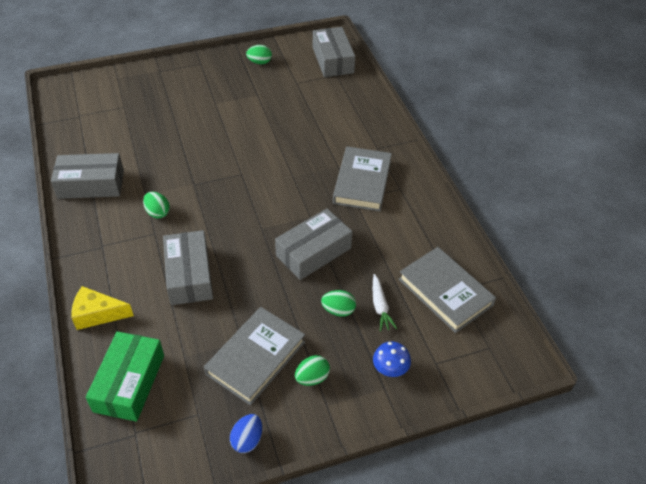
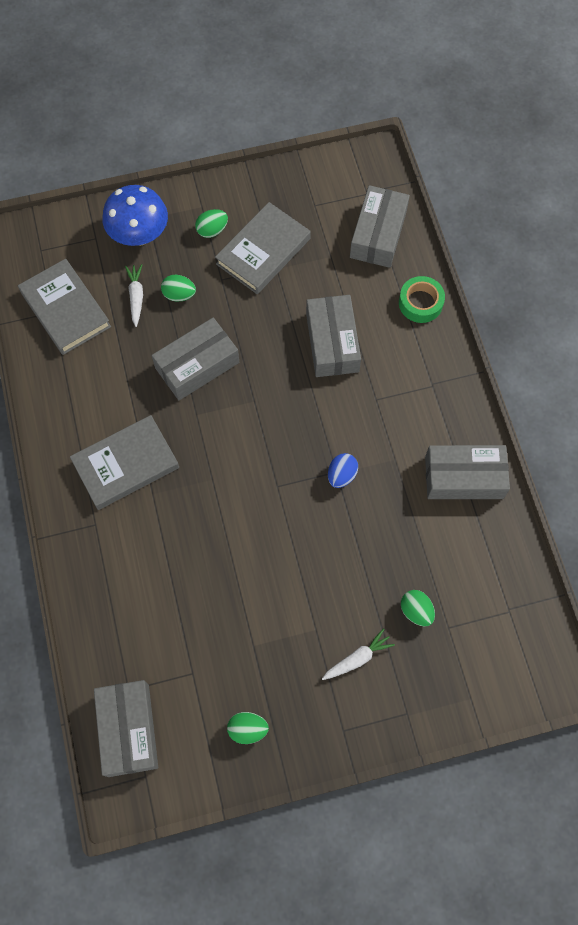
camera: 175 degrees left, 20 degrees up
(97, 314) = (420, 303): yellow cheese -> green tape
(129, 383) = (378, 234): green box -> grey box
(157, 212) = (376, 429): green egg -> green egg (416, 611)
(188, 91) = (357, 658): none -> white carrot
(247, 440) = (271, 182): blue egg -> blue egg (341, 475)
(362, 182) = (126, 465): grey book -> grey book turned 45 degrees clockwise
(390, 369) = (139, 234): blue mushroom -> blue mushroom, size x1.84

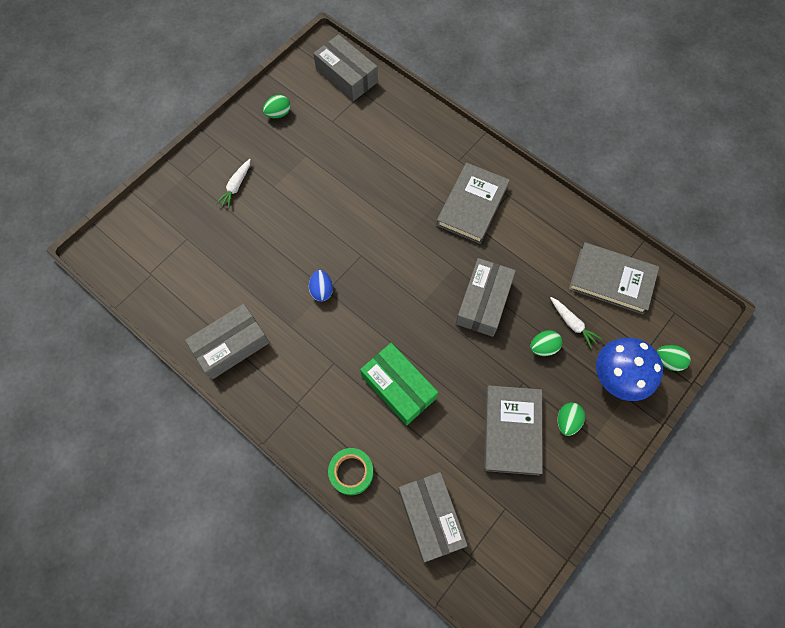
camera: 145 degrees right, 0 degrees up
(332, 342) = (398, 387): grey box -> green box
(416, 611) = (214, 235): green egg -> green egg (668, 361)

